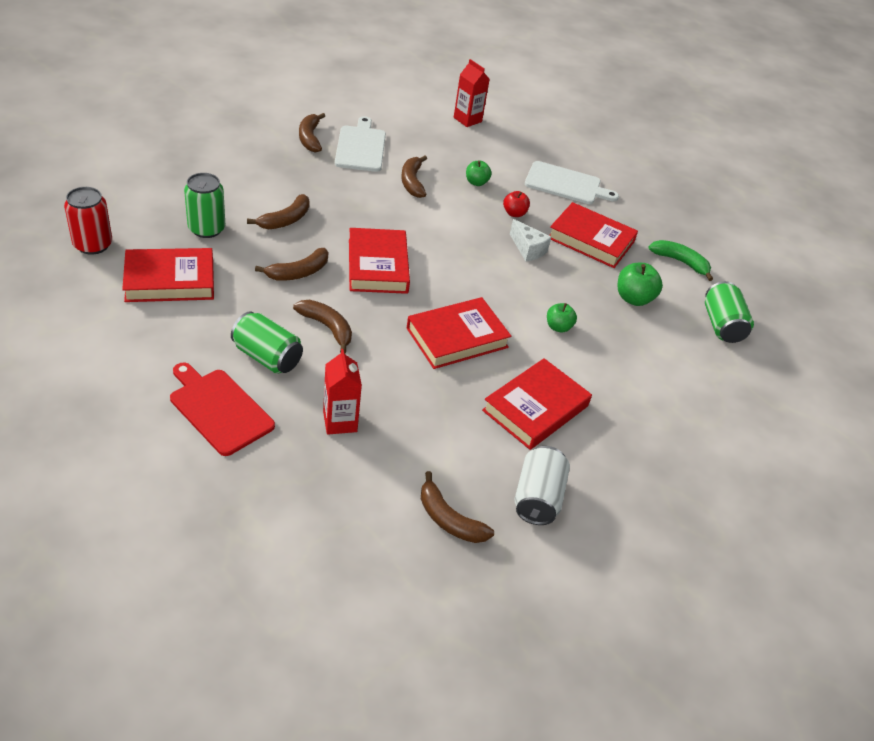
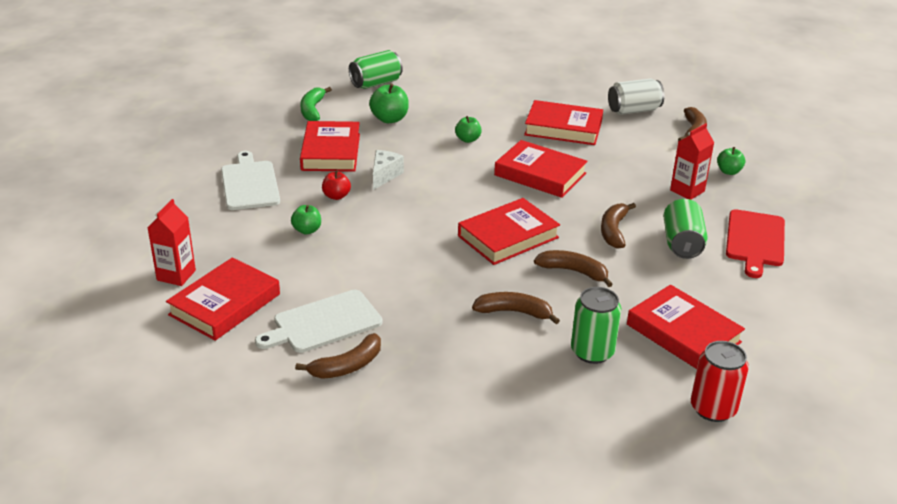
camera: 115 degrees left, 10 degrees down
(343, 484) = (728, 171): none -> green apple
(412, 182) = (352, 266): brown banana -> none
(418, 124) = (225, 304): none -> red book

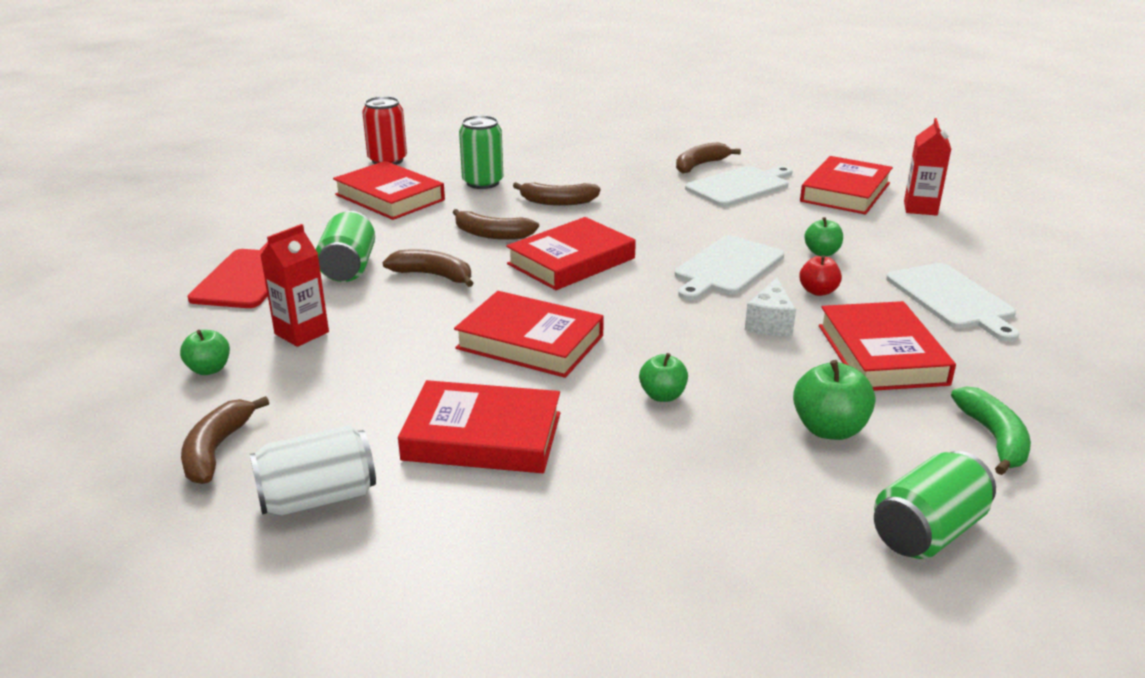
camera: 175 degrees right, 5 degrees down
(390, 221) = (727, 268): none -> white cutting board
(613, 231) = (433, 275): brown banana -> brown banana turned 75 degrees counterclockwise

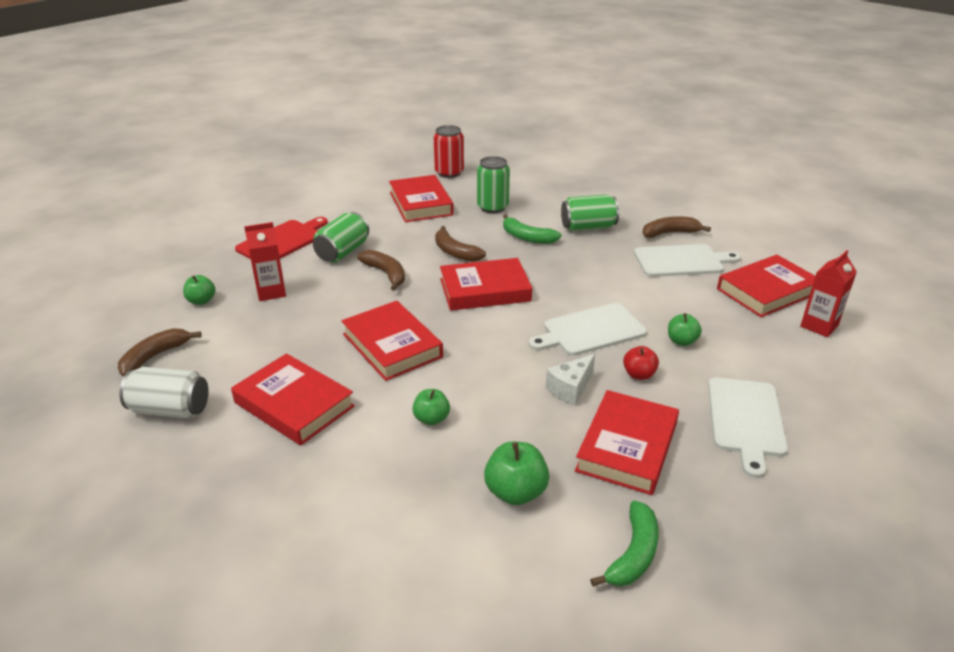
camera: 30 degrees right, 5 degrees up
(557, 202) = (527, 237): brown banana -> green banana
(927, 532) = (492, 603): green can -> green can (588, 227)

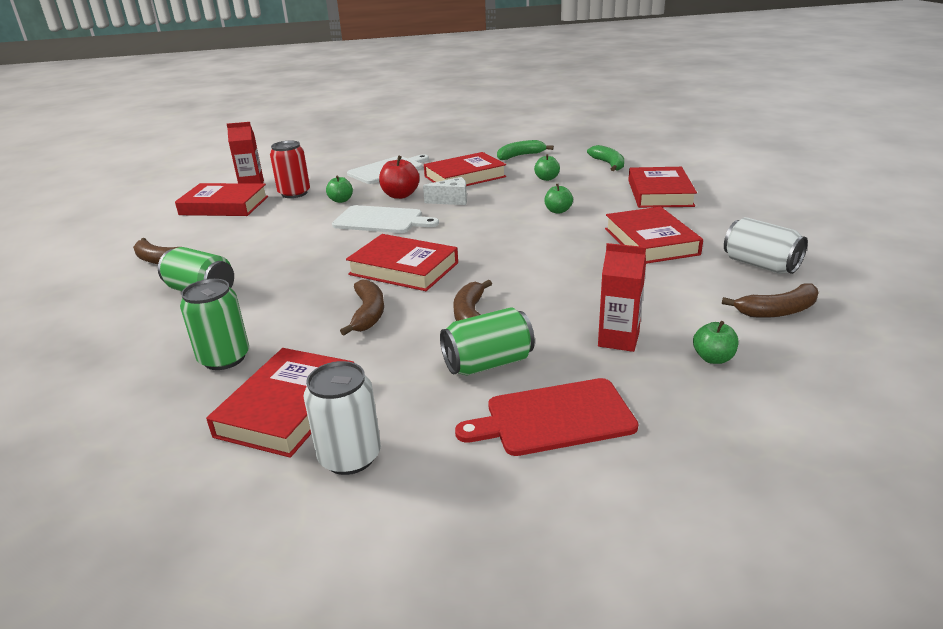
camera: 140 degrees left, 5 degrees down
(364, 200) = (350, 457): none -> white can
(392, 345) = (539, 254): red book -> red book (660, 193)
(449, 173) = (137, 464): red can -> red can (294, 193)
(515, 492) = (546, 178): green apple -> green apple, size x0.65
(527, 237) = (274, 303): green banana -> green banana (608, 164)
(639, 375) = (400, 195): red apple -> red apple, size x1.54
(682, 261) = (216, 238): white cutting board -> none

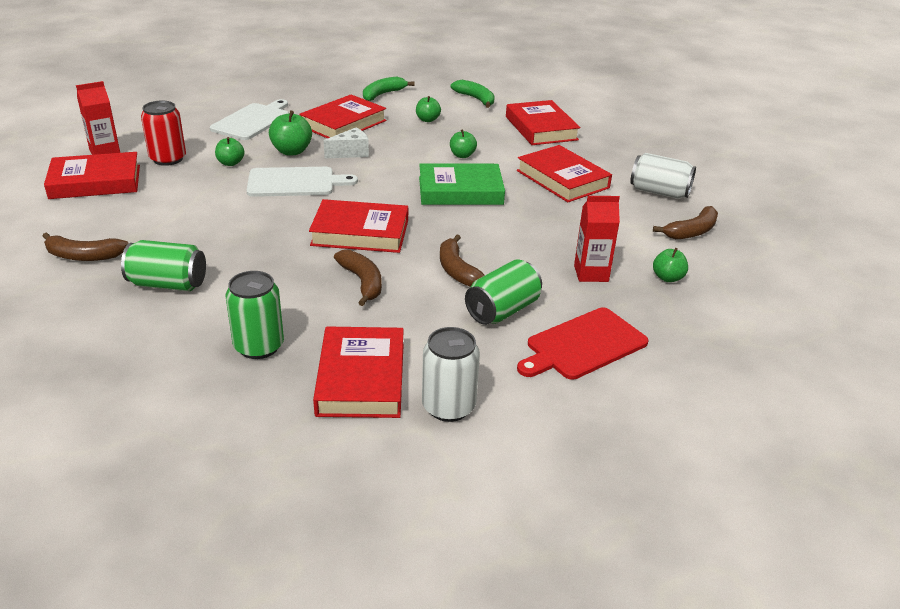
camera: 25 degrees left, 5 degrees up
(400, 195) = (291, 151): red apple -> green apple
(532, 242) = (460, 191): none -> green book

